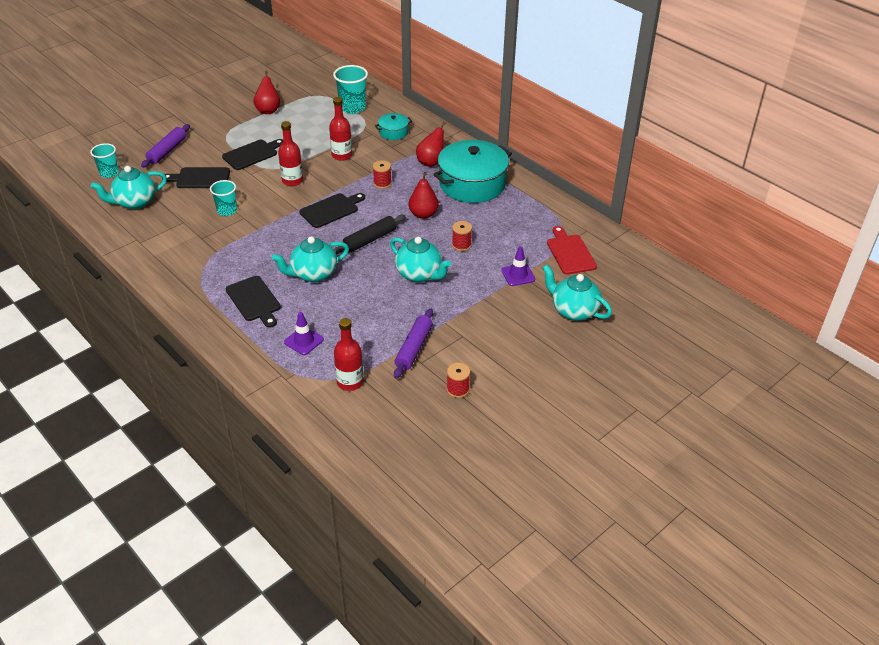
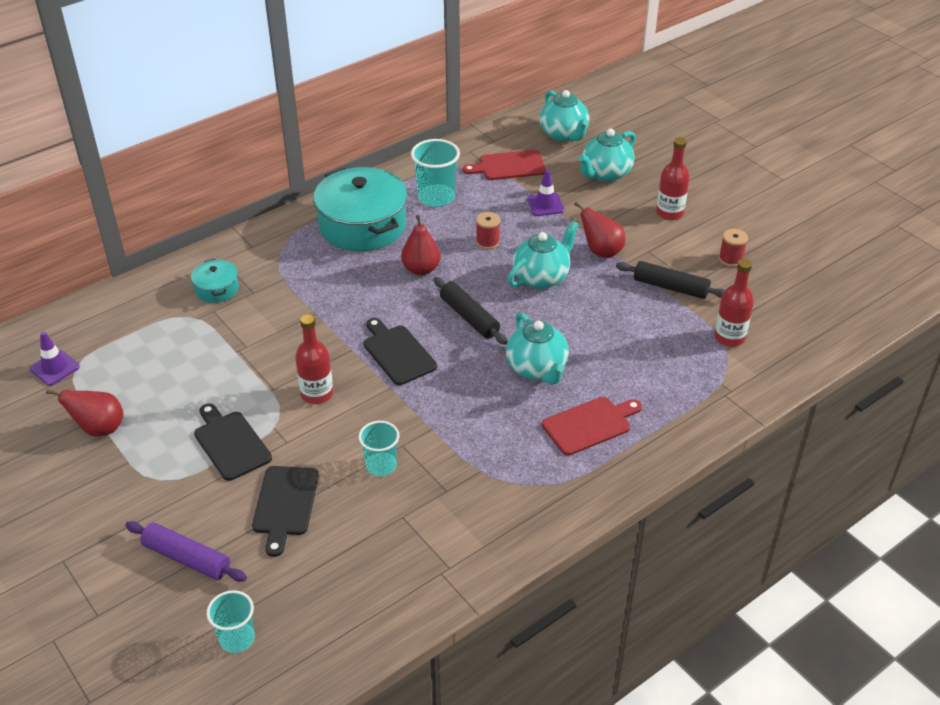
camera: 85 degrees left, 0 degrees up
(135, 202) = (337, 587): turquoise teapot -> turquoise teapot (564, 135)
(254, 300) = (589, 425): black cutting board -> red cutting board
(304, 341) = (664, 376): purple traffic cone -> purple traffic cone (54, 368)
(342, 155) = (263, 342): red bottle -> red bottle (669, 213)
(352, 107) = (130, 330): turquoise cup -> turquoise cup (436, 197)
(382, 183) = (344, 303): red spool -> none
(413, 348) = (670, 287): purple rolling pin -> black rolling pin
(431, 162) = (303, 257): red pear -> red pear (601, 251)

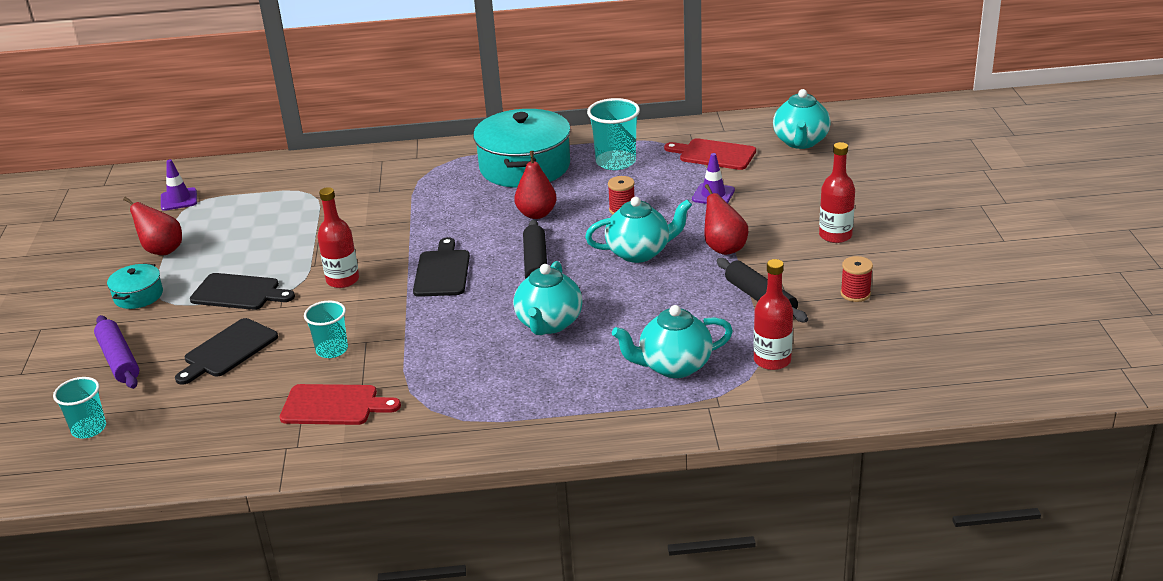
camera: 35 degrees right, 10 degrees down
(217, 289) = (354, 180): turquoise pot -> turquoise pot (138, 296)
(230, 443) = (239, 292): black cutting board -> black cutting board turned 105 degrees clockwise
(589, 425) = (545, 384): red cutting board -> red cutting board (334, 405)
(605, 174) = (805, 185): turquoise teapot -> turquoise teapot (674, 366)

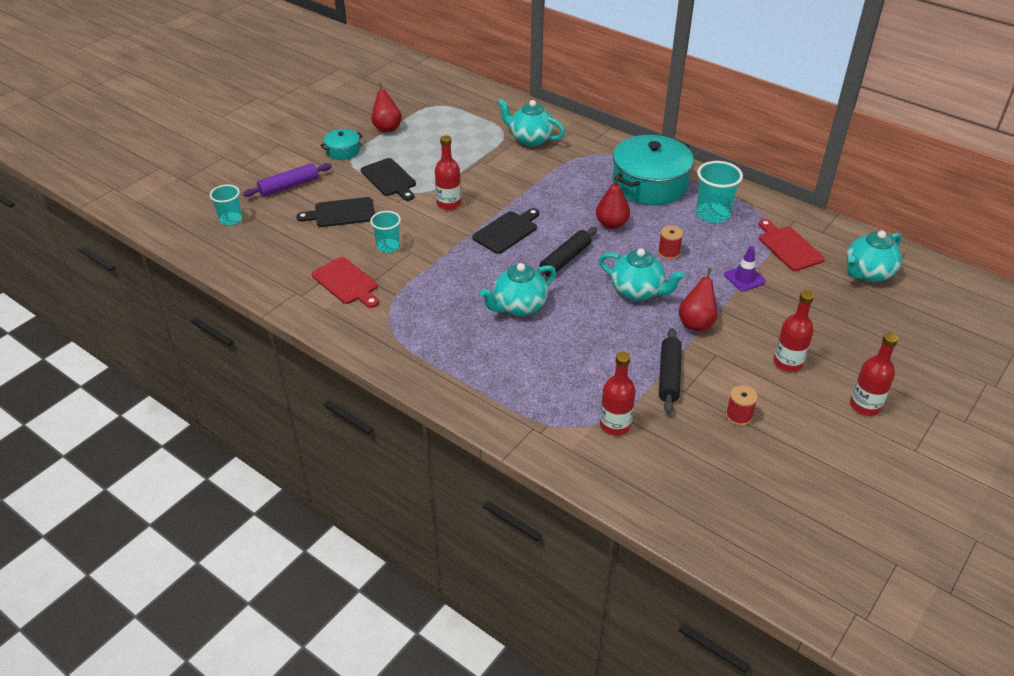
camera: 40 degrees right, 10 degrees up
(119, 360) = (289, 186): purple rolling pin -> purple rolling pin turned 45 degrees clockwise
(179, 199) = (434, 98): purple traffic cone -> none
(674, 366) = (550, 386): turquoise teapot -> turquoise teapot (530, 139)
(930, 232) = (865, 406): none -> red bottle

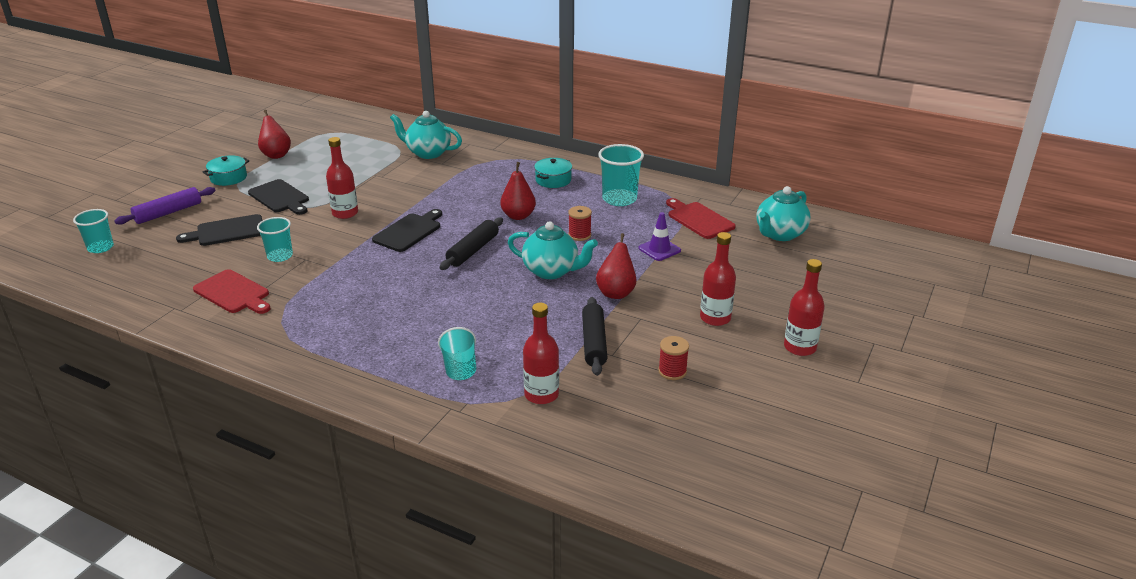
camera: 10 degrees left, 10 degrees down
(519, 306) = (426, 296): turquoise teapot -> none
(544, 387) = (460, 368): none -> turquoise cup
(649, 184) = (553, 180): turquoise pot -> turquoise pot, size x0.47

